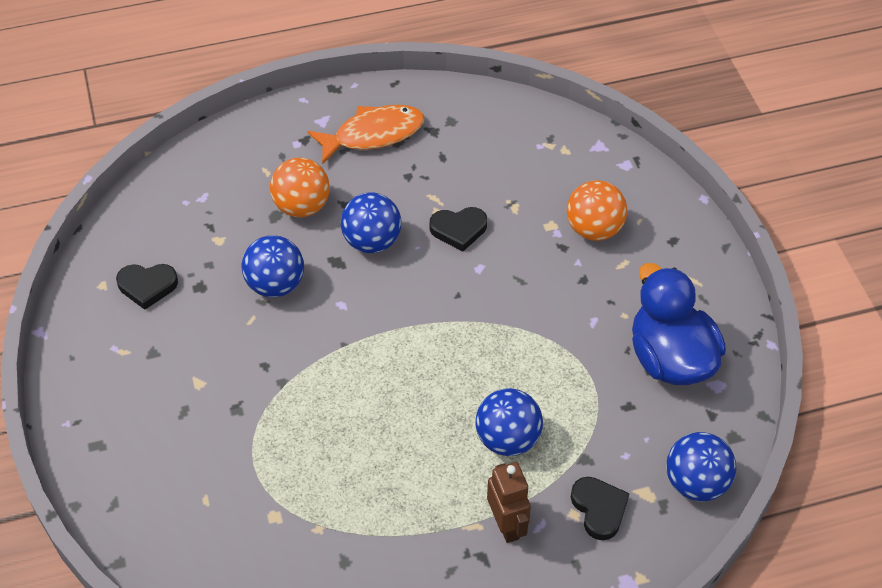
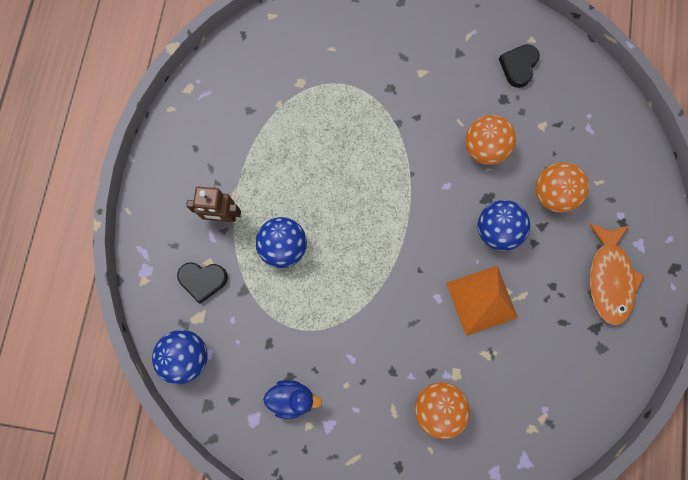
camera: 115 degrees right, 25 degrees up
(275, 285) = (484, 149): blue ball -> orange ball
(458, 230) = (481, 300): black heart -> orange pyramid
(670, 359) = (292, 398): blue duck -> blue duck, size x0.53

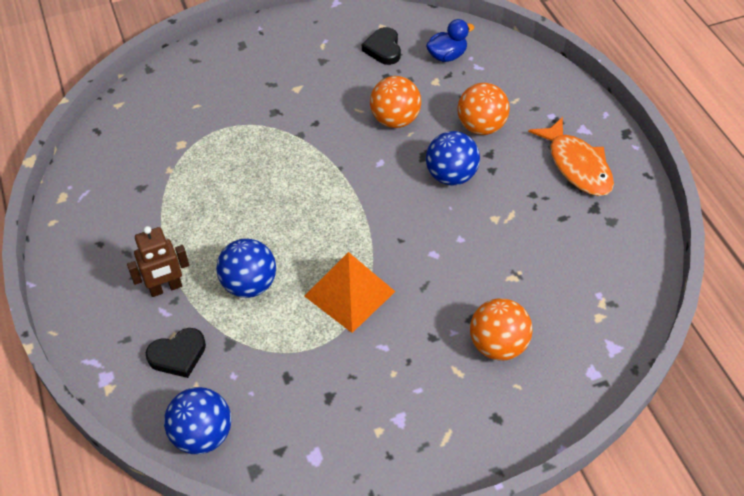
camera: 30 degrees left, 25 degrees down
(292, 398) = (344, 414): blue duck -> blue duck (447, 56)
(481, 300) = (476, 236): orange pyramid -> orange pyramid (349, 293)

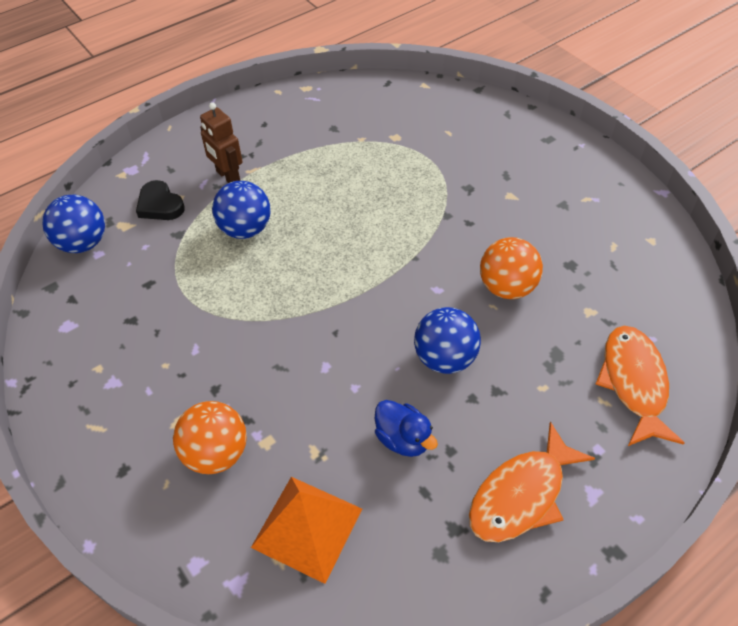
camera: 75 degrees right, 0 degrees up
(349, 293) = (253, 306): orange pyramid -> orange pyramid (307, 527)
(383, 49) = (614, 251): black heart -> none
(447, 56) = (640, 313): blue duck -> blue duck (403, 439)
(481, 127) = (538, 372): orange ball -> none
(505, 80) = (634, 383): none -> orange fish

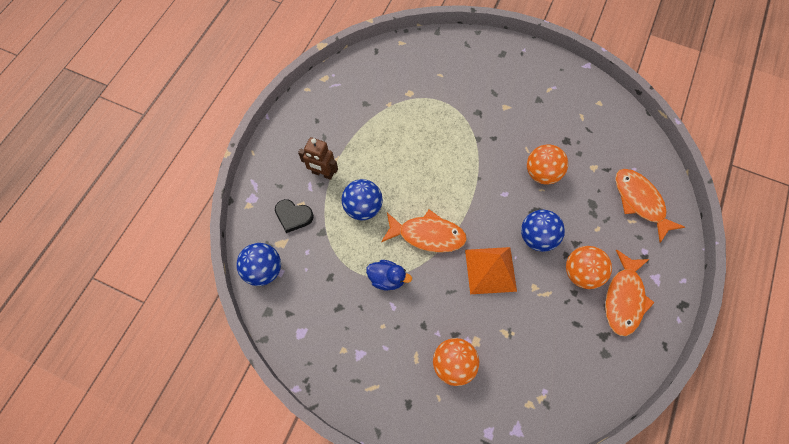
camera: 30 degrees left, 15 degrees up
(300, 291) = (427, 235): none -> orange fish
(307, 527) = (531, 378): orange pyramid -> orange pyramid (490, 270)
(403, 439) = (546, 299): blue duck -> blue duck (387, 278)
(478, 431) = (581, 273): none -> orange ball

